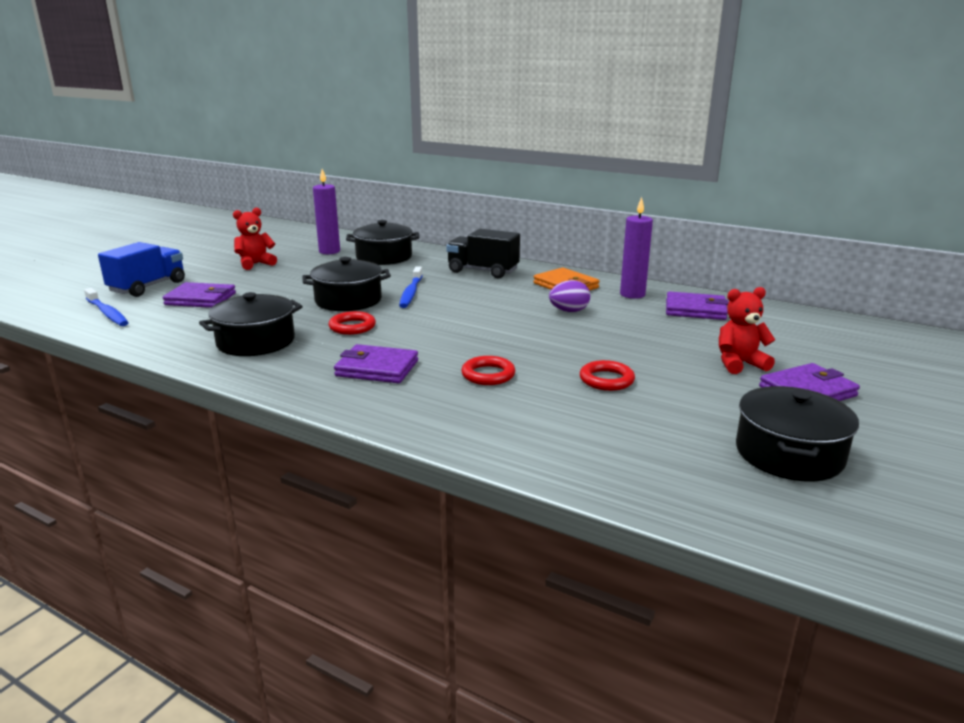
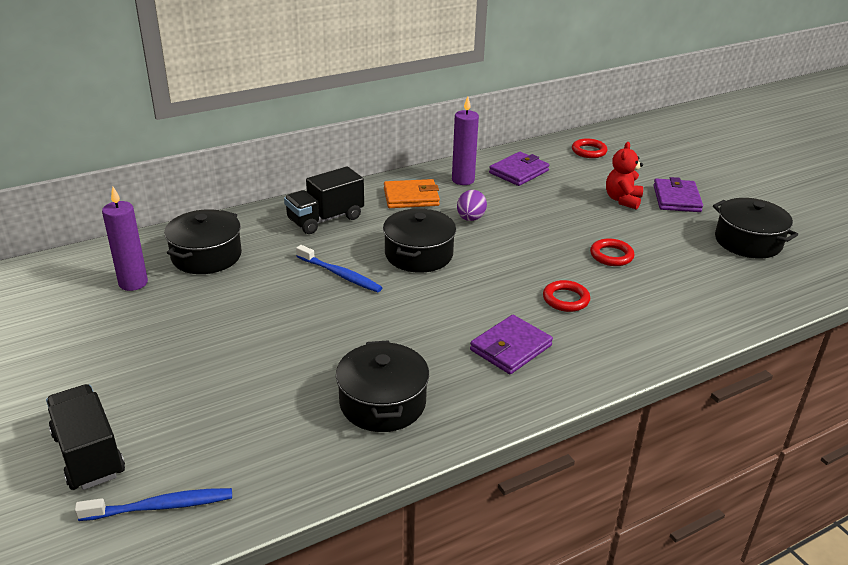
camera: 60 degrees left, 10 degrees up
(148, 287) = (88, 454): blue truck -> black truck
(201, 299) = (197, 416): purple wallet -> none
(255, 264) = (108, 347): red teddy bear -> none
(348, 300) = (322, 316): black pot -> black pot (419, 254)
(352, 327) = (399, 334): red ring -> red ring (589, 151)

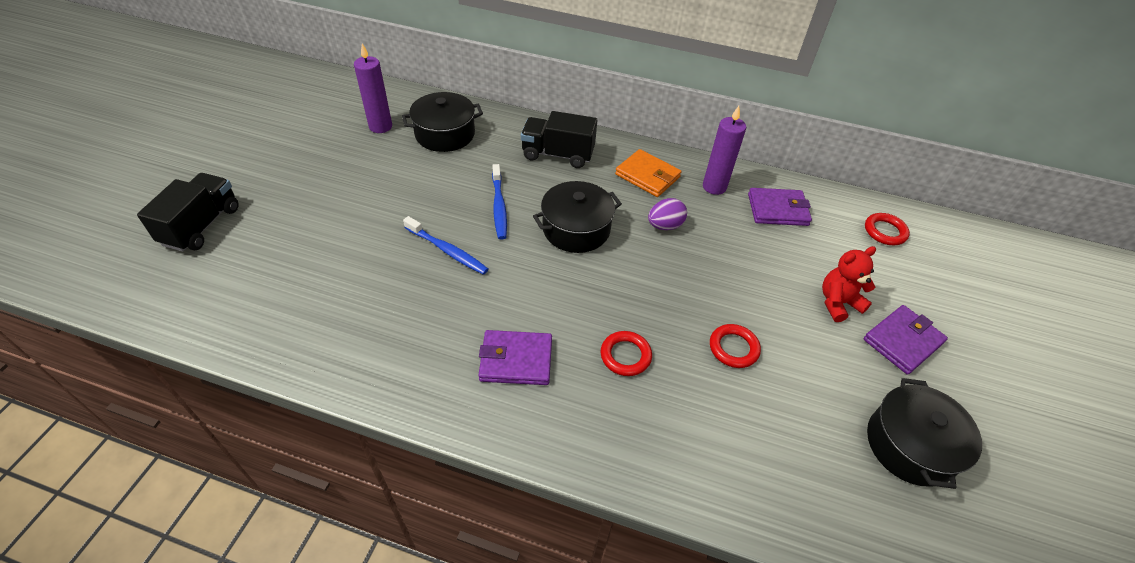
camera: 45 degrees right, 15 degrees up
(161, 506) = (178, 289): blue toothbrush -> blue toothbrush (447, 250)
(382, 403) = (372, 327): black pot -> none

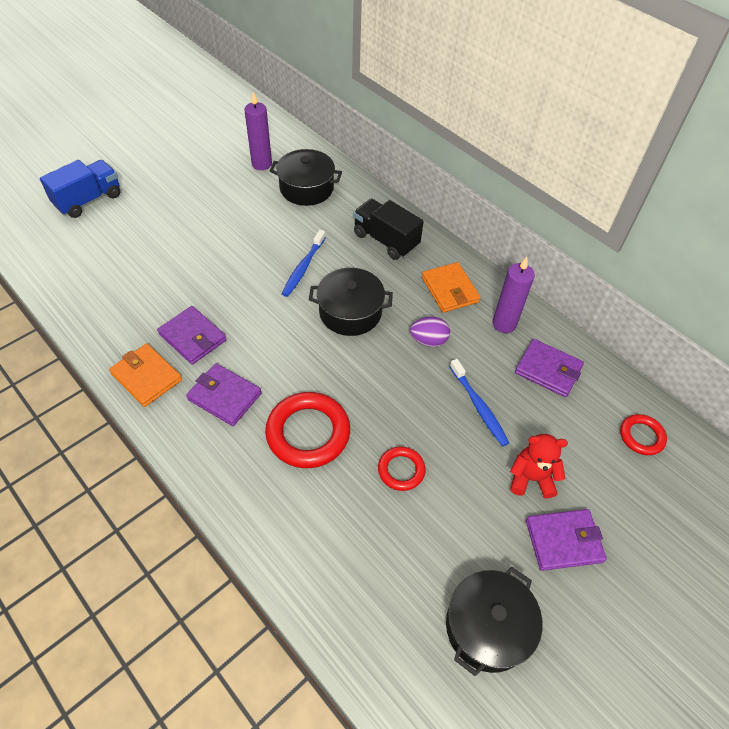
camera: 30 degrees right, 5 degrees up
(202, 226) = (88, 200): black truck -> blue truck
(415, 379) = (146, 377): none -> orange wallet
(436, 317) = (193, 337): none -> purple wallet
(447, 250) = (238, 288): blue toothbrush -> blue toothbrush (479, 406)
(625, 355) = (308, 433): red ring -> red ring, size x1.82

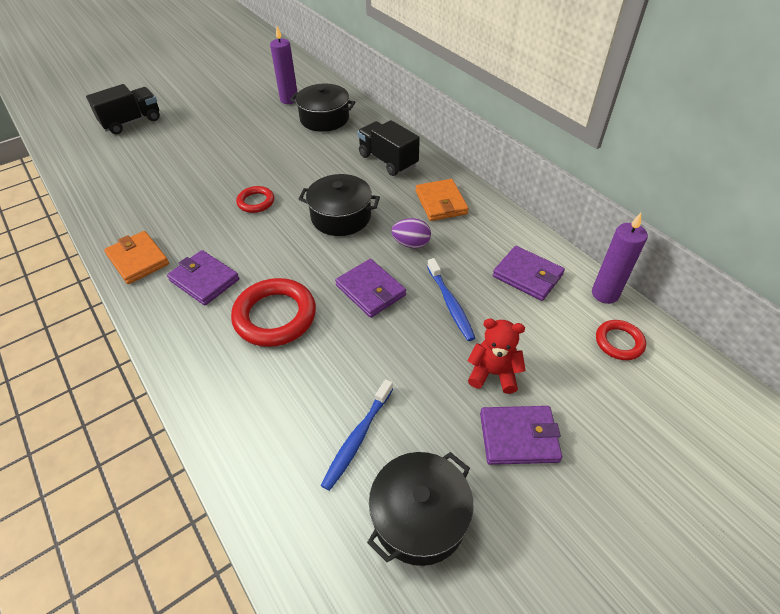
camera: 10 degrees right, 5 degrees down
(88, 200) = (132, 122): blue truck -> black truck
(193, 337) = (189, 230): purple wallet -> purple wallet (371, 290)
(303, 267) = (306, 179): blue toothbrush -> blue toothbrush (357, 438)
(401, 470) = (359, 356): red ring -> red ring (256, 202)
(504, 324) = (489, 233): purple candle -> purple candle (605, 294)

